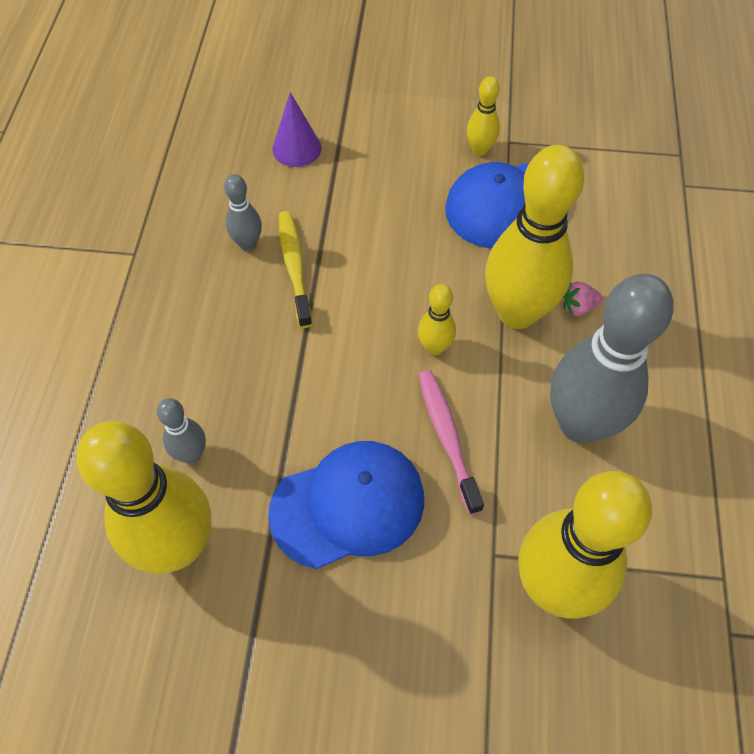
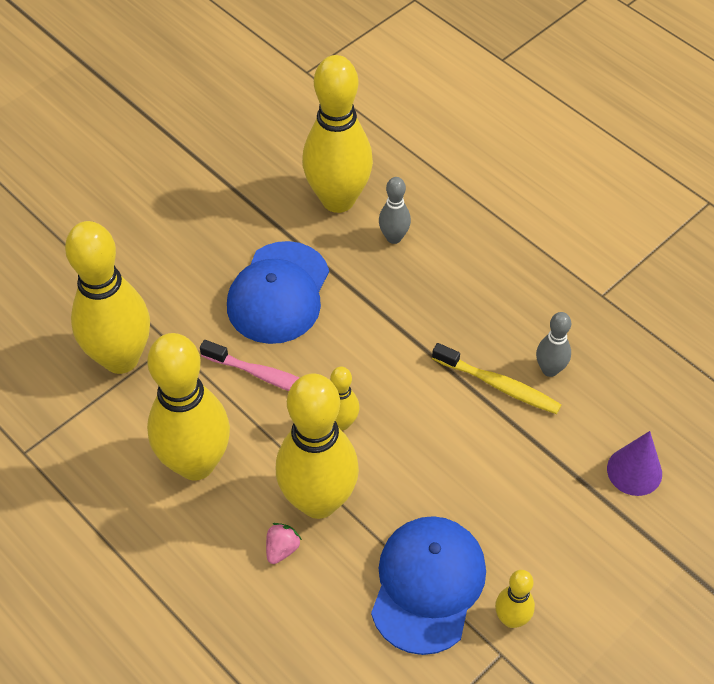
camera: 130 degrees right, 5 degrees down
(580, 424) = (196, 463): grey bowling pin -> yellow bowling pin

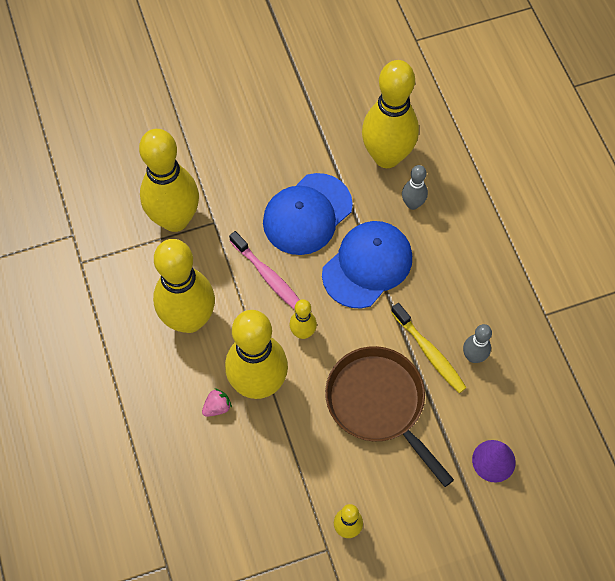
camera: 25 degrees right, 10 degrees up
(427, 585) = (302, 477): blue cap -> blue cap (367, 265)
(472, 464) = (379, 403): none -> brown pan

